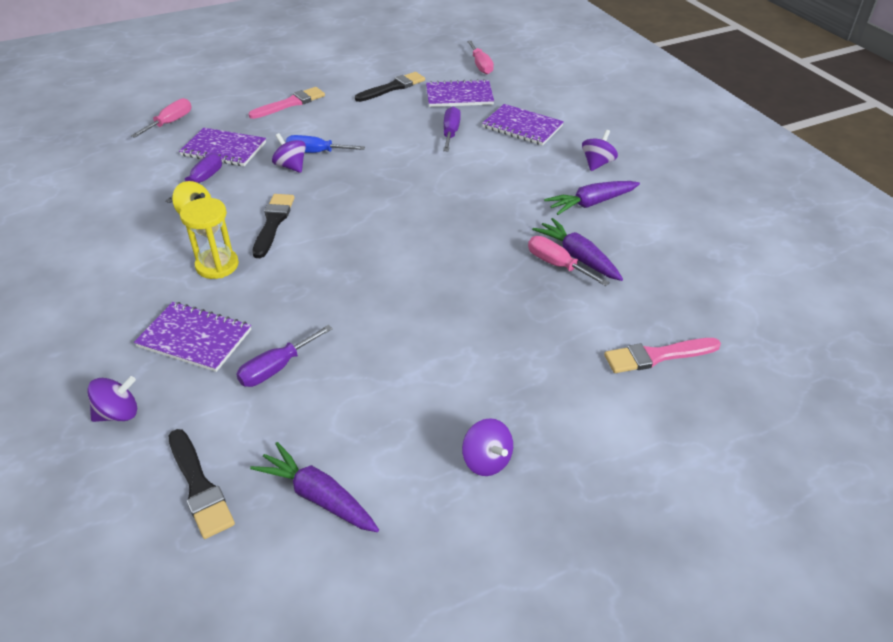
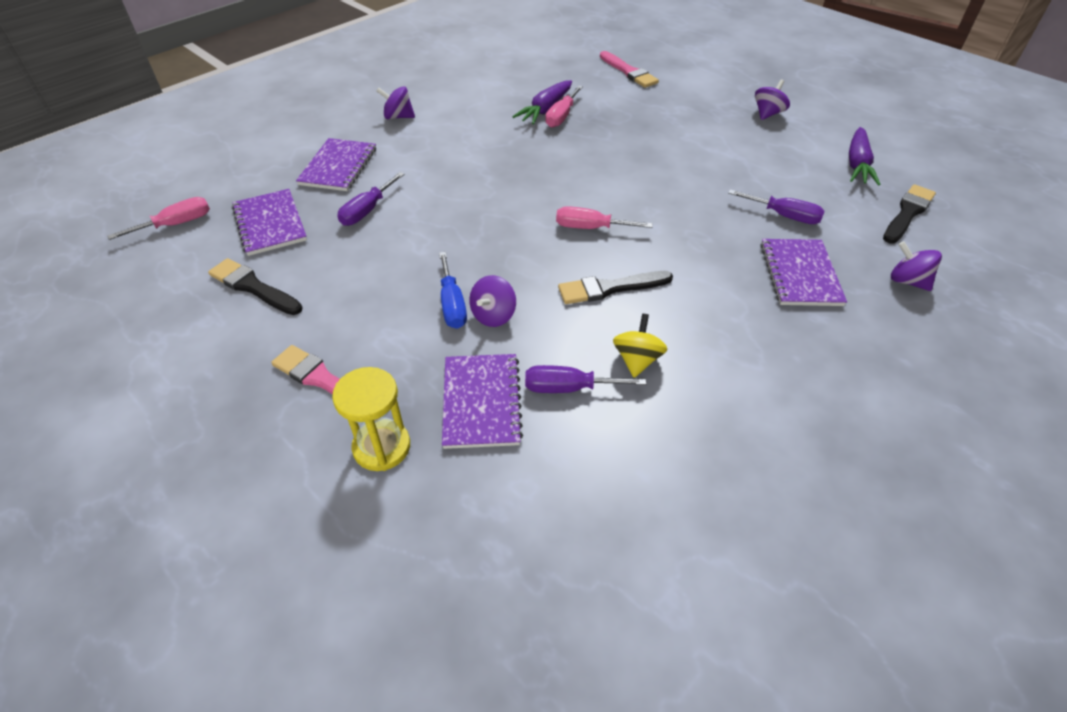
camera: 110 degrees left, 5 degrees up
(170, 123) = (428, 516): pink screwdriver -> pink screwdriver (590, 228)
(217, 265) = (703, 302): yellow hourglass -> yellow hourglass (382, 447)
(450, 133) = (367, 211): purple screwdriver -> purple screwdriver turned 45 degrees counterclockwise
(591, 203) = (466, 112): purple carrot -> none

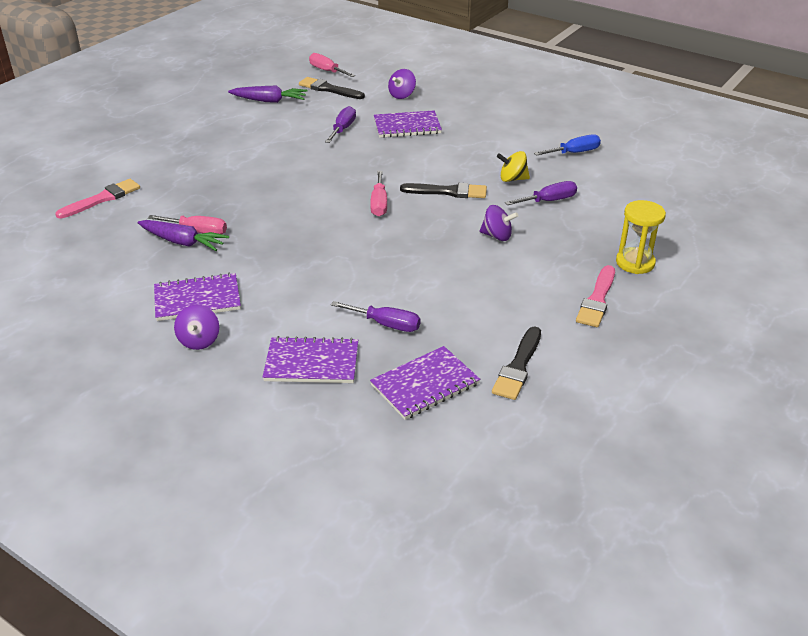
camera: 100 degrees left, 10 degrees down
(176, 224) = (446, 458): pink screwdriver -> pink screwdriver (327, 71)
(452, 304) = (493, 256): blue screwdriver -> blue screwdriver (574, 153)
(481, 402) = (578, 231): purple notebook -> purple notebook (197, 299)
(568, 388) = (549, 201): purple screwdriver -> purple screwdriver turned 105 degrees counterclockwise
(610, 288) = (448, 192): black brush -> black brush turned 60 degrees counterclockwise
(767, 114) = (192, 131): purple spinning top -> none

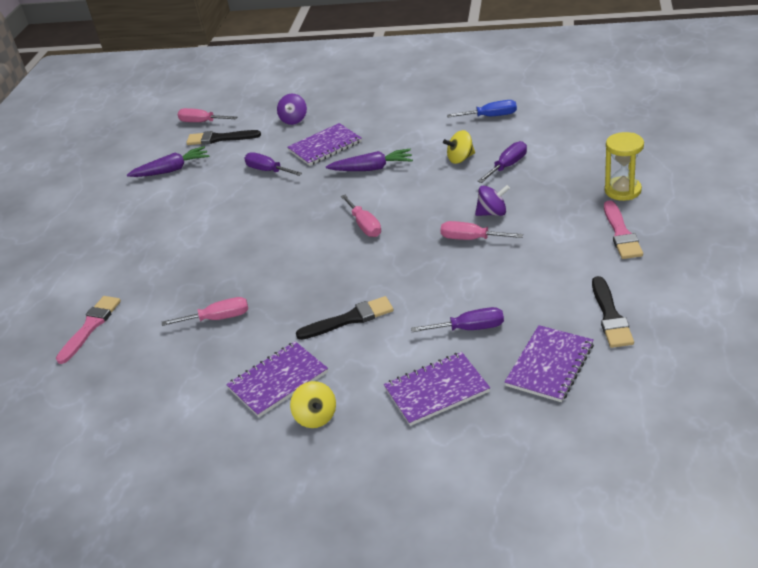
camera: 20 degrees left, 0 degrees up
(183, 242) = (213, 334): purple carrot -> purple carrot (372, 168)
(199, 341) = (316, 417): purple spinning top -> yellow spinning top
(343, 129) = (268, 170): purple screwdriver -> purple screwdriver turned 45 degrees counterclockwise
(448, 192) = (416, 191): black brush -> black brush (349, 319)
(458, 250) = (471, 239): none -> pink screwdriver
(574, 153) = (491, 116): blue screwdriver -> blue screwdriver turned 45 degrees clockwise

